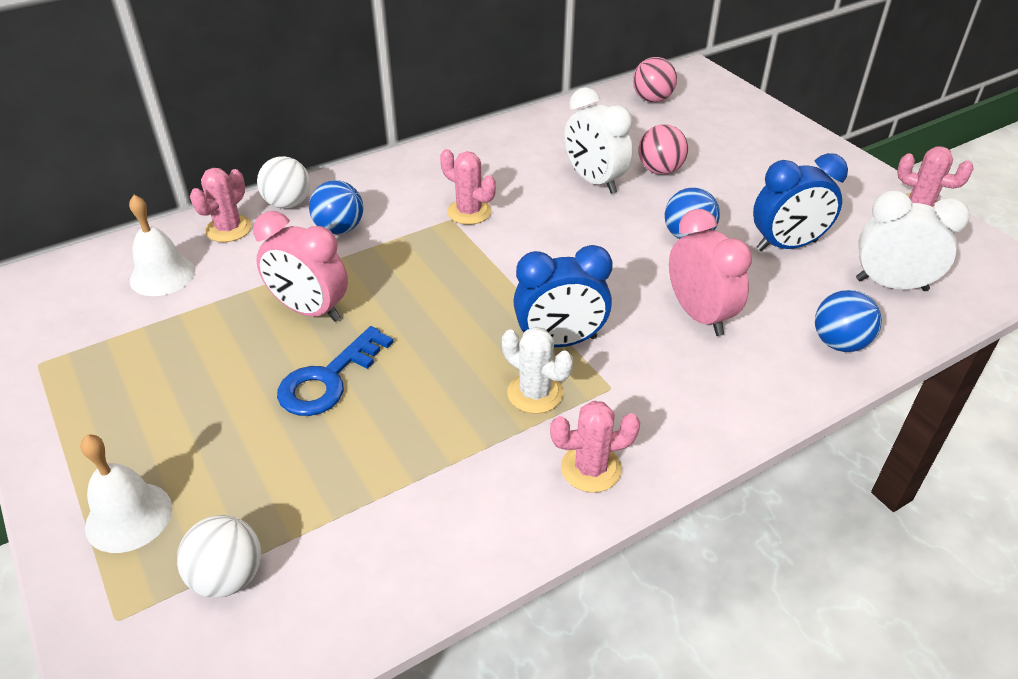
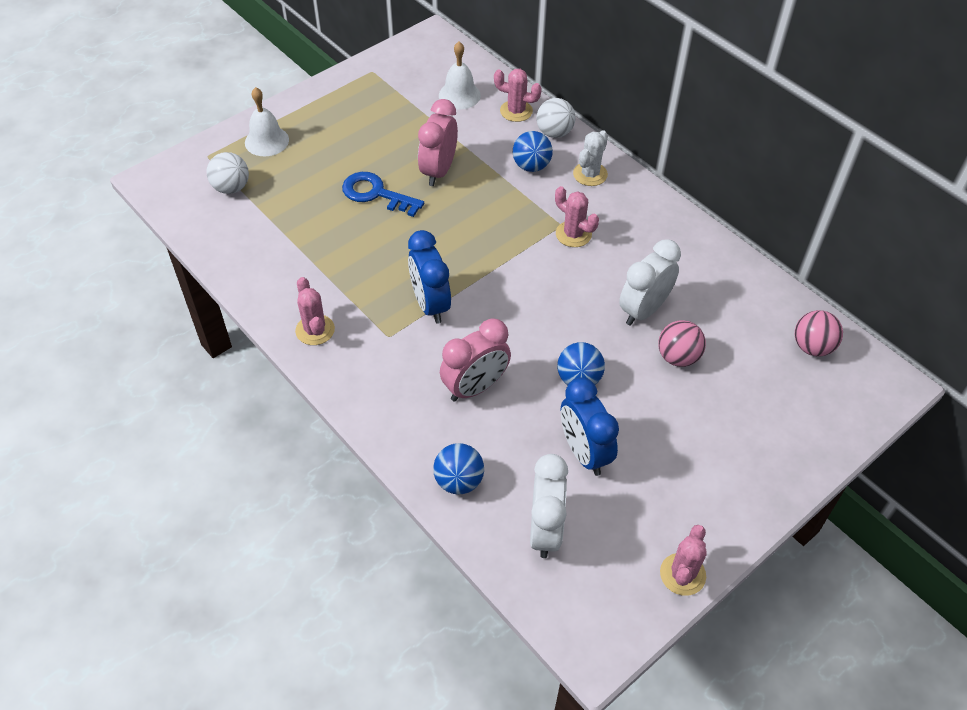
camera: 80 degrees right, 10 degrees up
(469, 212) = (573, 234): pink cactus -> pink cactus turned 75 degrees counterclockwise
(535, 393) = (377, 296): white cactus -> white cactus (590, 174)

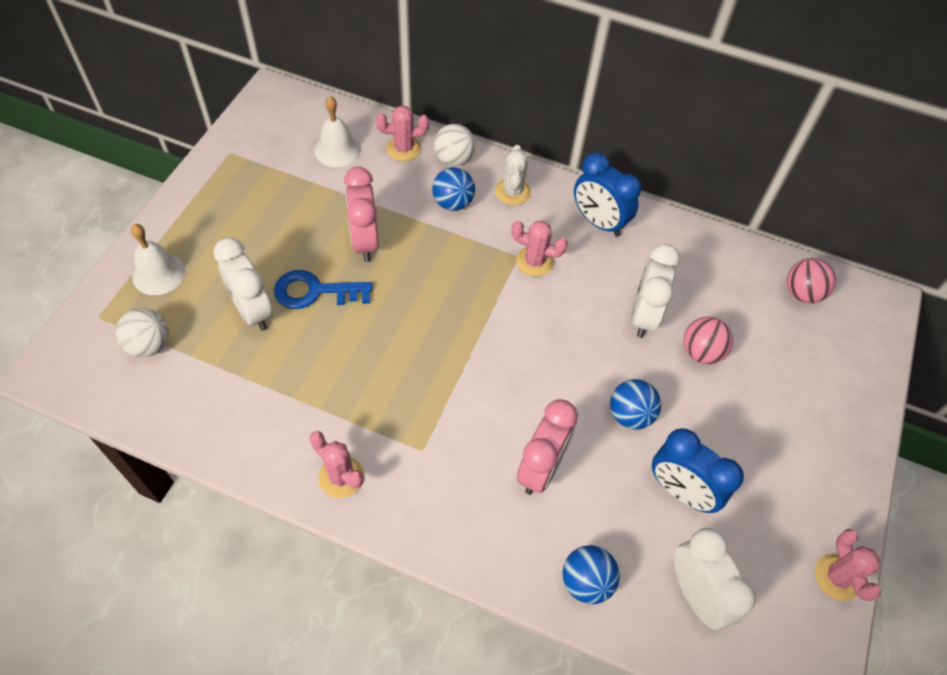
camera: 30 degrees left, 5 degrees up
(320, 191) = (253, 310): none -> white clock
(430, 304) = (443, 395): blue clock -> blue clock (598, 222)

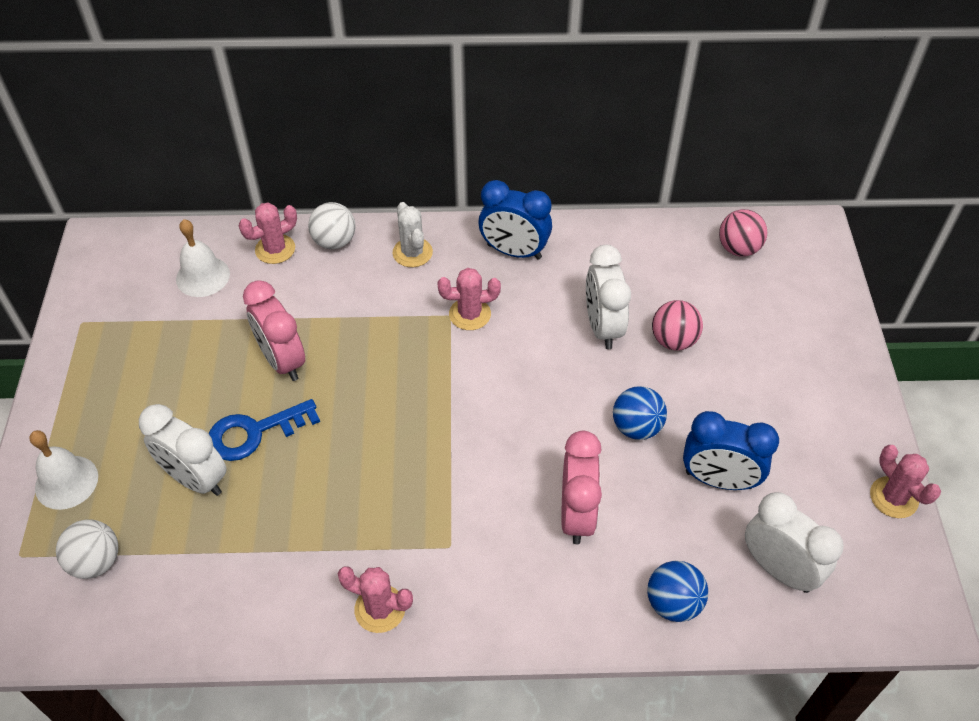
camera: 20 degrees left, 5 degrees down
(453, 203) = (356, 286): blue ball -> none

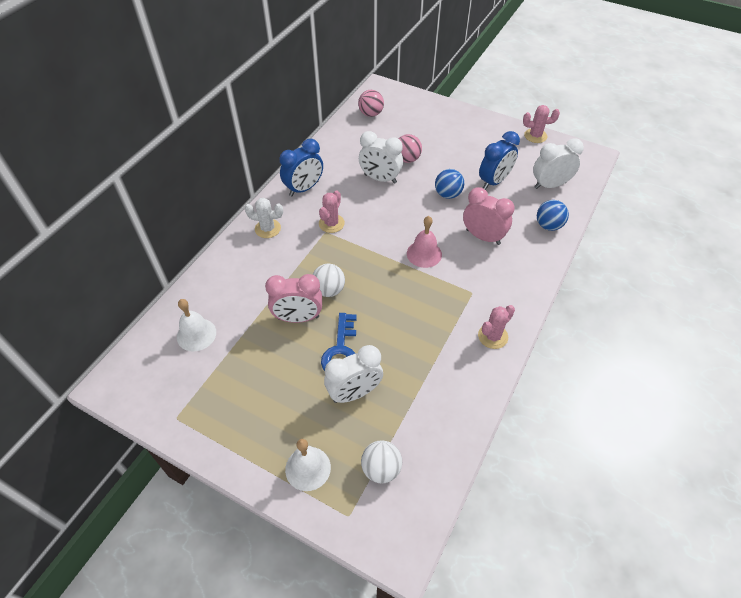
camera: 60 degrees left, 0 degrees up
(275, 249) = (207, 289): pink cactus -> none
(334, 241) = (227, 259): white ball -> white ball (329, 290)
(487, 450) = (424, 254): none -> pink bell

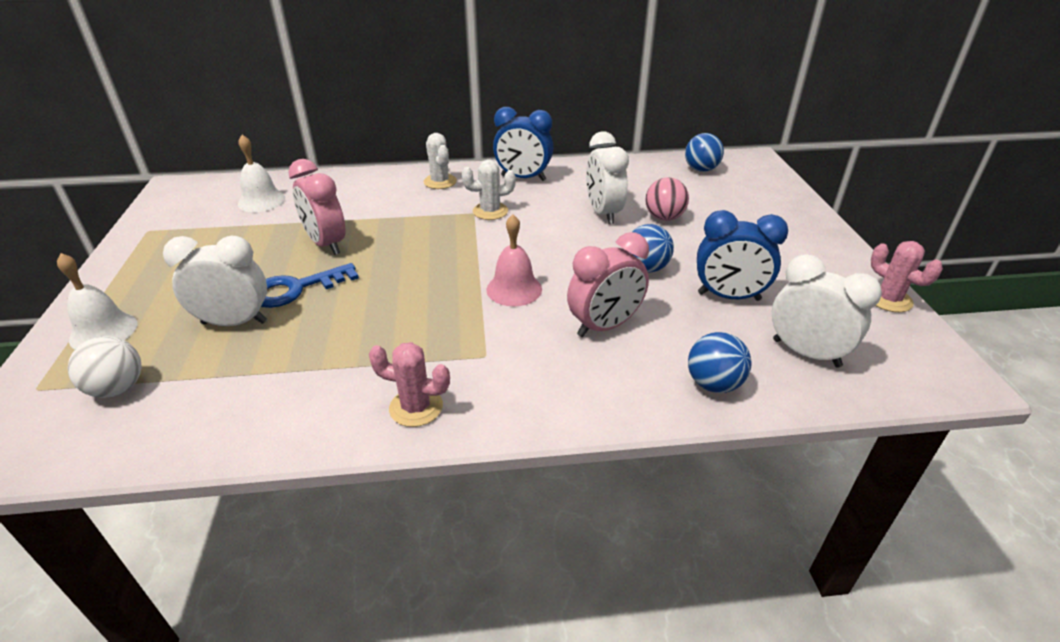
camera: 55 degrees right, 15 degrees down
(329, 290) = (385, 247): white ball -> none
(331, 223) = (490, 211): pink cactus -> white cactus
(354, 393) = (234, 322): white clock -> white clock turned 150 degrees clockwise
(371, 114) = (701, 169): pink ball -> blue ball
(483, 237) = (605, 326): pink clock -> pink clock turned 60 degrees clockwise

